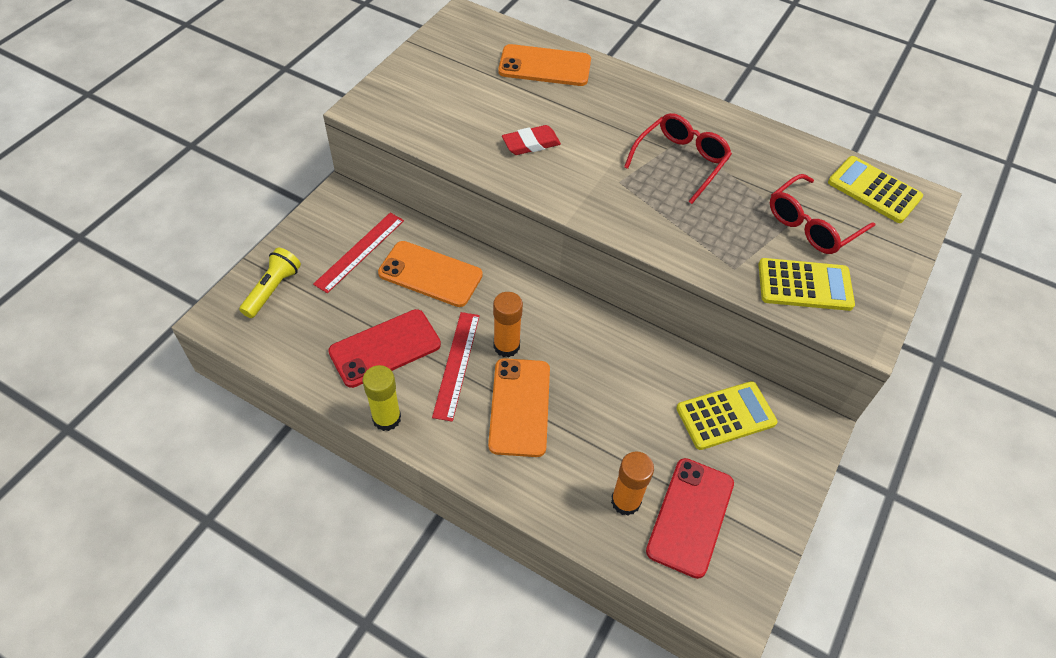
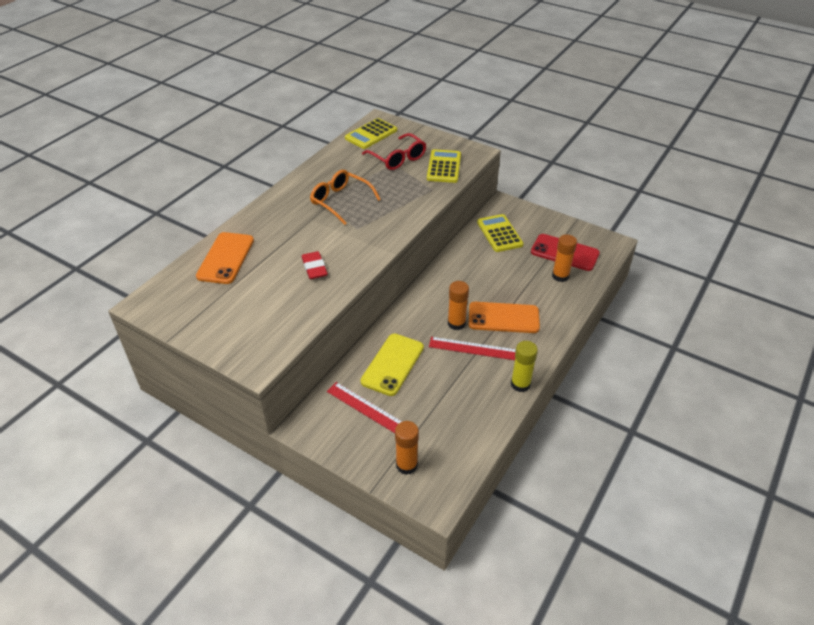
camera: 85 degrees left, 10 degrees down
(273, 289) = (406, 465): yellow flashlight -> orange glue stick
(385, 348) = (462, 388): red phone -> none
(430, 274) = (392, 364): orange phone -> yellow phone
(680, 162) = (341, 201): red glasses -> orange glasses

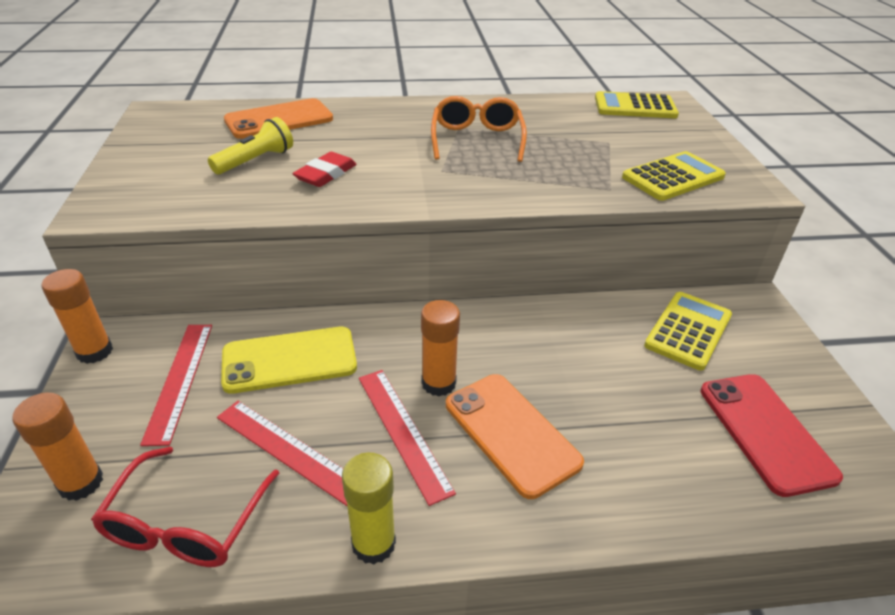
camera: 50 degrees right, 5 degrees down
(268, 286) = (256, 161): none -> yellow flashlight
(397, 158) = (624, 140): red glasses -> red glasses (187, 522)
(450, 388) = (288, 450): none -> red ruler
(560, 276) = (702, 457): orange glue stick -> orange glue stick (94, 351)

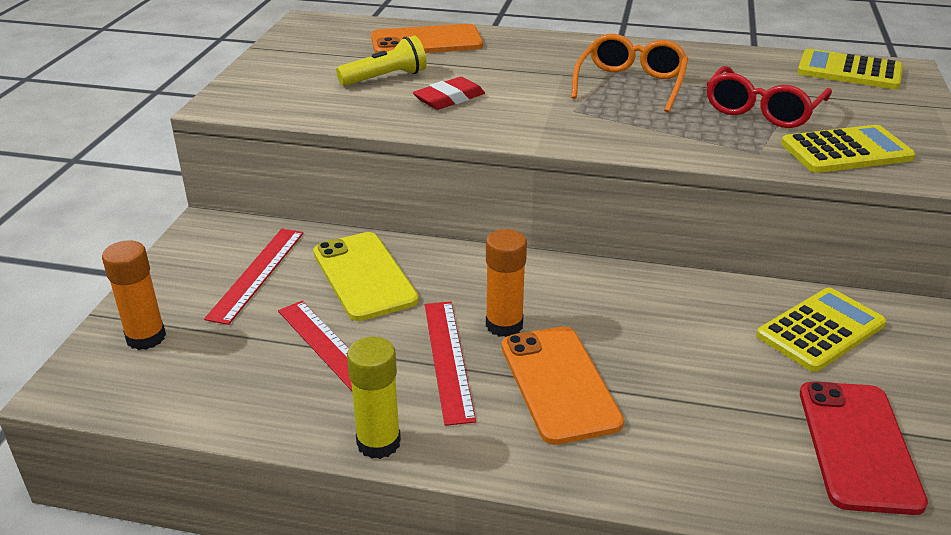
camera: 20 degrees right, 5 degrees down
(94, 351) = (191, 236): orange glue stick -> none
(187, 522) = (221, 387): red glasses -> red glasses (762, 110)
(289, 360) = (364, 276): yellow phone -> yellow phone turned 60 degrees clockwise

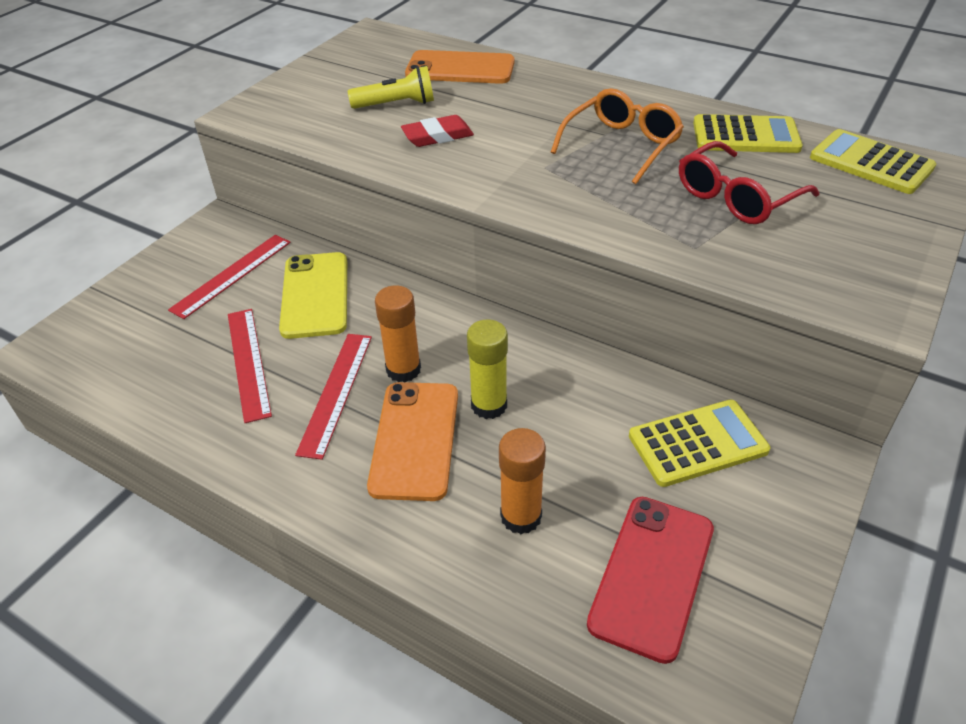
camera: 20 degrees right, 10 degrees up
(146, 337) = (117, 317): orange glue stick -> orange glue stick (521, 516)
(378, 442) = (234, 458): yellow glue stick -> yellow glue stick (489, 405)
(846, 151) = (791, 262): yellow calculator -> yellow calculator (745, 136)

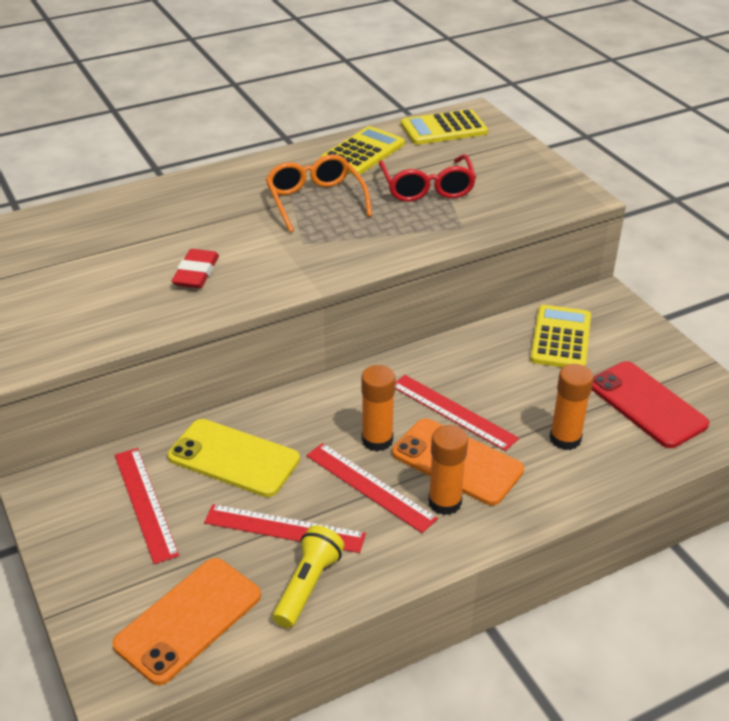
camera: 60 degrees left, 5 degrees down
(349, 455) = (444, 502): none -> orange glue stick
(396, 104) = (115, 275): yellow flashlight -> yellow flashlight (308, 585)
(460, 68) = (100, 222): orange phone -> orange phone (188, 620)
(489, 405) = (453, 412): yellow glue stick -> red ruler

